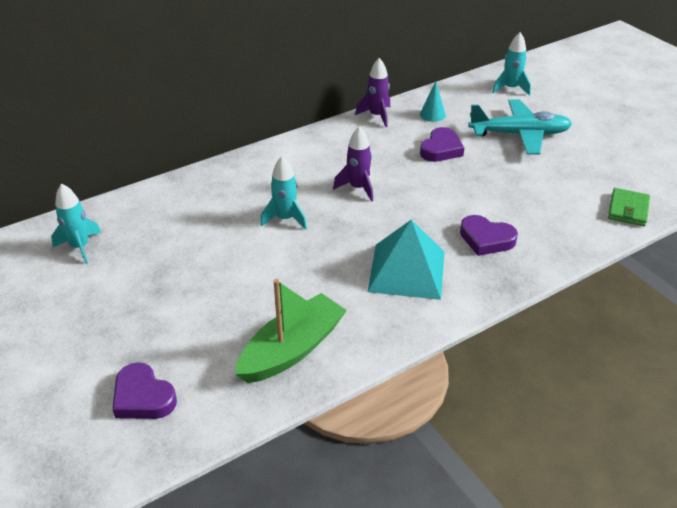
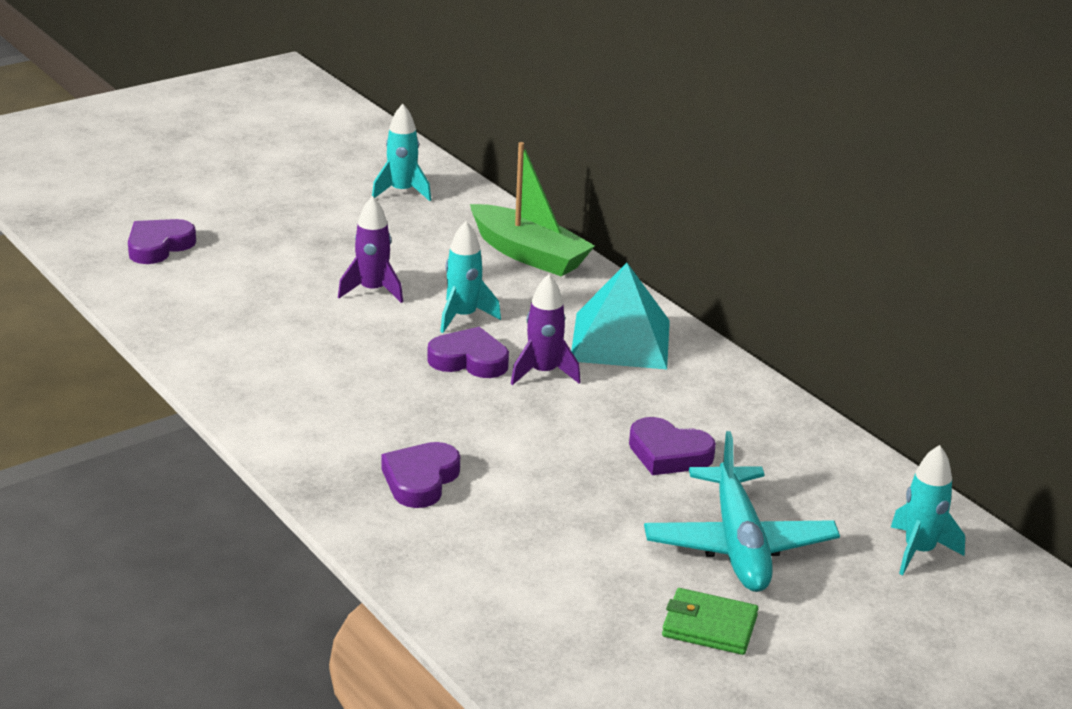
camera: 85 degrees right, 10 degrees down
(292, 349) = (212, 326): green boat -> green boat (528, 254)
(343, 217) = (469, 360): none -> purple heart
(377, 116) = (761, 394): purple rocket -> purple rocket (372, 291)
(407, 271) = (349, 407): turquoise pyramid -> turquoise pyramid (621, 340)
(432, 114) = (783, 451): turquoise cone -> none
(628, 209) = (508, 643): green wallet -> green wallet (709, 626)

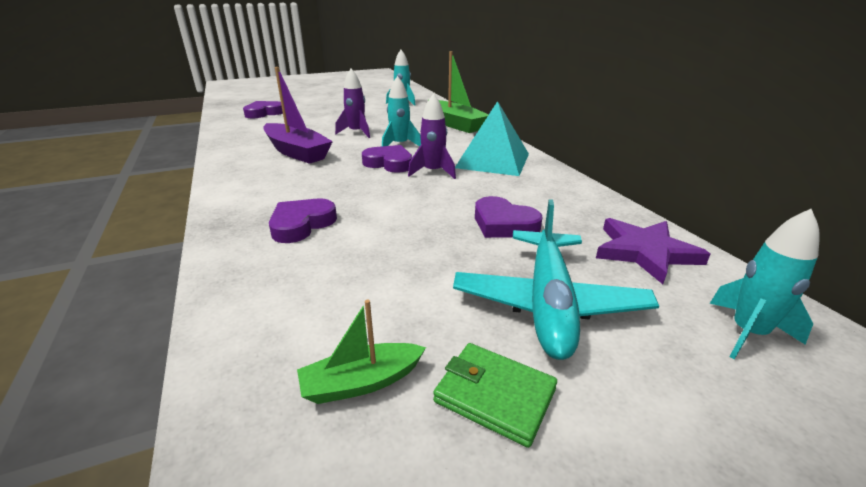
camera: 15 degrees right, 0 degrees up
(307, 348) = (296, 152): none -> purple boat
(596, 631) = (362, 382): none -> green boat
(832, 476) = (644, 252): none -> purple star

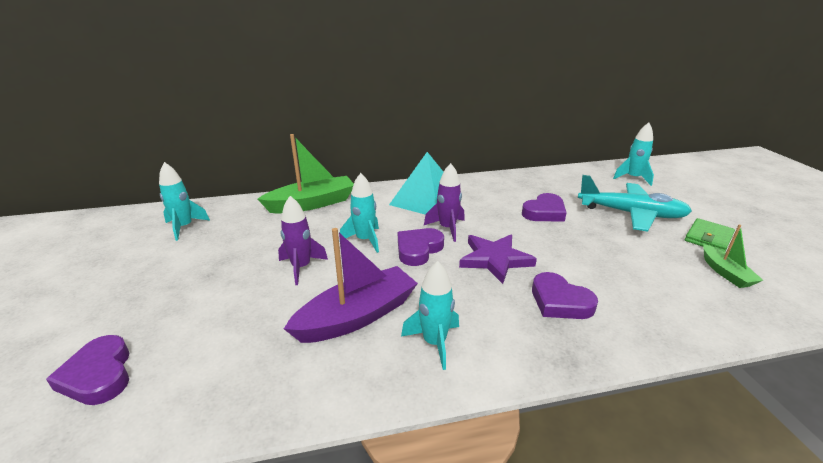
camera: 80 degrees left, 0 degrees up
(260, 175) = (434, 343): none -> turquoise rocket
(644, 252) = (571, 180): purple star -> purple star (495, 259)

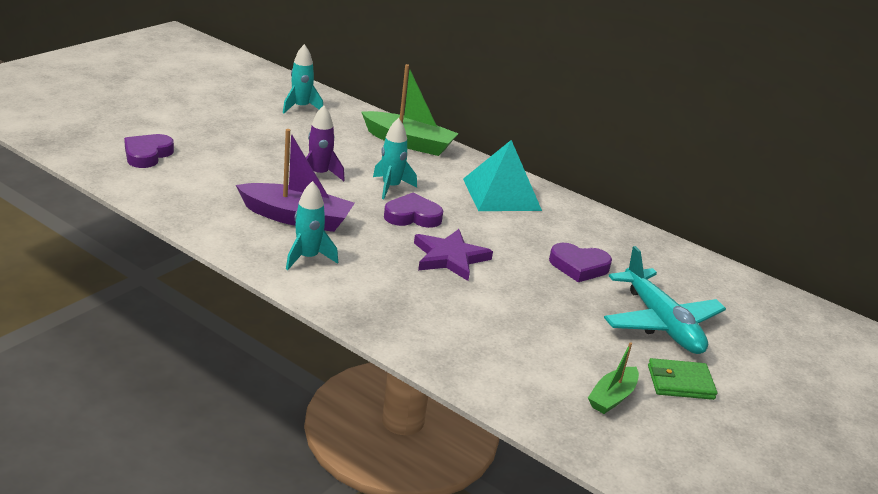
camera: 45 degrees right, 0 degrees up
(447, 228) = (466, 220): purple rocket -> none
(559, 301) = (430, 304): purple heart -> none
(632, 178) = (767, 313): turquoise rocket -> none

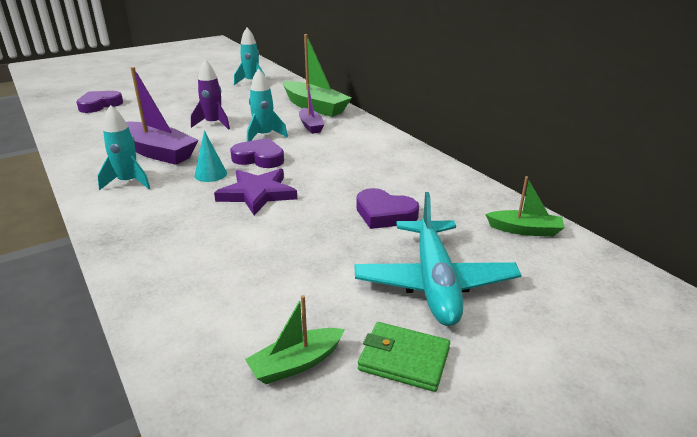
camera: 25 degrees right, 0 degrees up
(382, 240) = (210, 174): none -> turquoise cone
(428, 170) = (311, 126): none -> purple boat
(501, 194) = (362, 147): turquoise pyramid -> none
(697, 269) = (524, 230): none -> green boat

